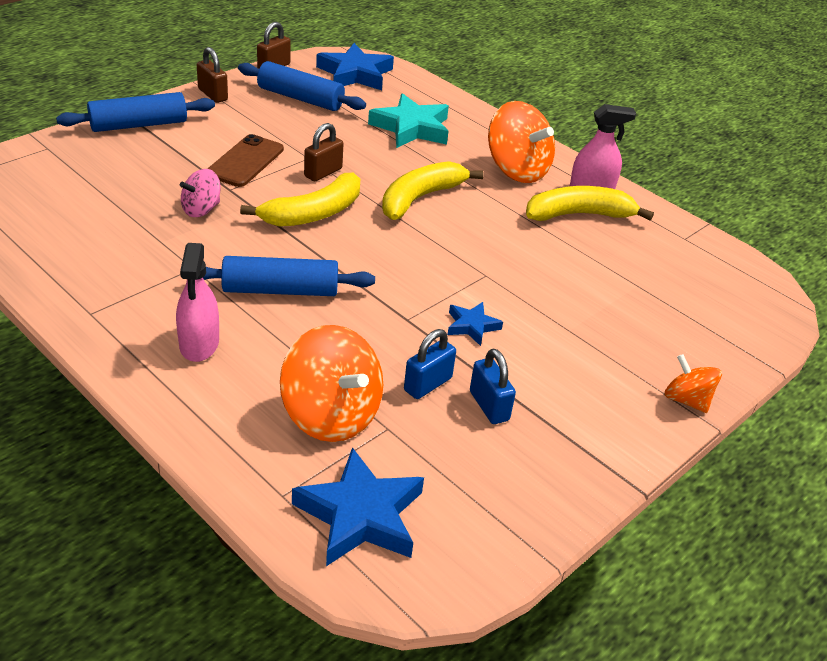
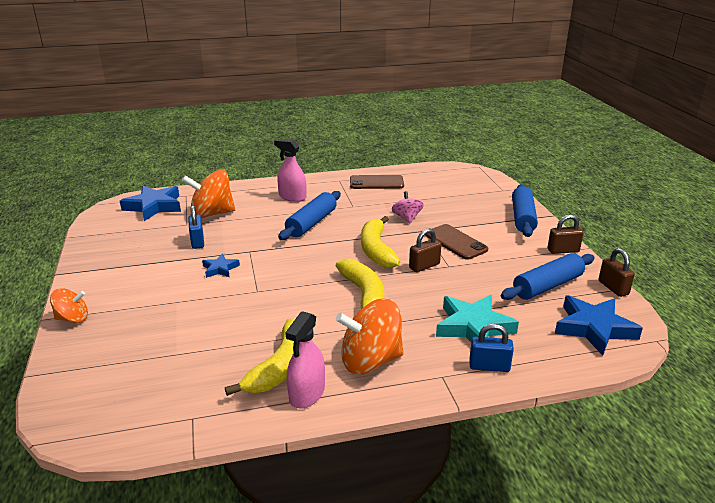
camera: 125 degrees right, 10 degrees down
(80, 268) = (376, 182): none -> brown phone
(323, 172) = (424, 266): brown padlock -> brown padlock turned 75 degrees clockwise
(489, 406) = (162, 253): blue padlock -> blue padlock (489, 366)

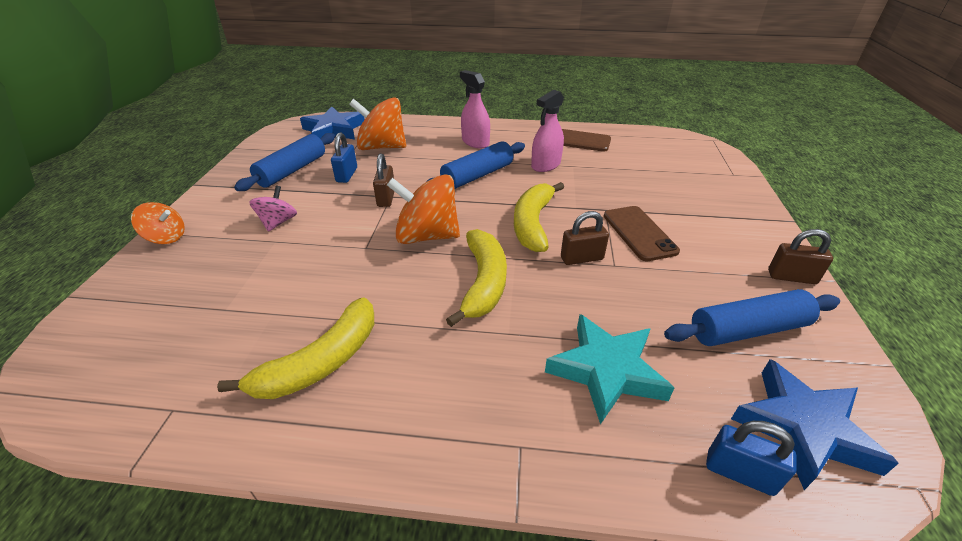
camera: 20 degrees right, 10 degrees up
(220, 269) = (346, 211): blue star -> none
(307, 394) = (324, 417): pink spray bottle -> pink spray bottle (546, 165)
(370, 361) = (435, 387): orange spinning top -> orange spinning top (427, 236)
(407, 218) = (591, 189): pink spinning top -> pink spinning top (278, 222)
(489, 366) = (600, 451): blue padlock -> blue padlock (739, 473)
(523, 218) = (747, 217): blue rolling pin -> blue rolling pin (292, 170)
(613, 288) = (858, 359): brown padlock -> brown padlock (386, 198)

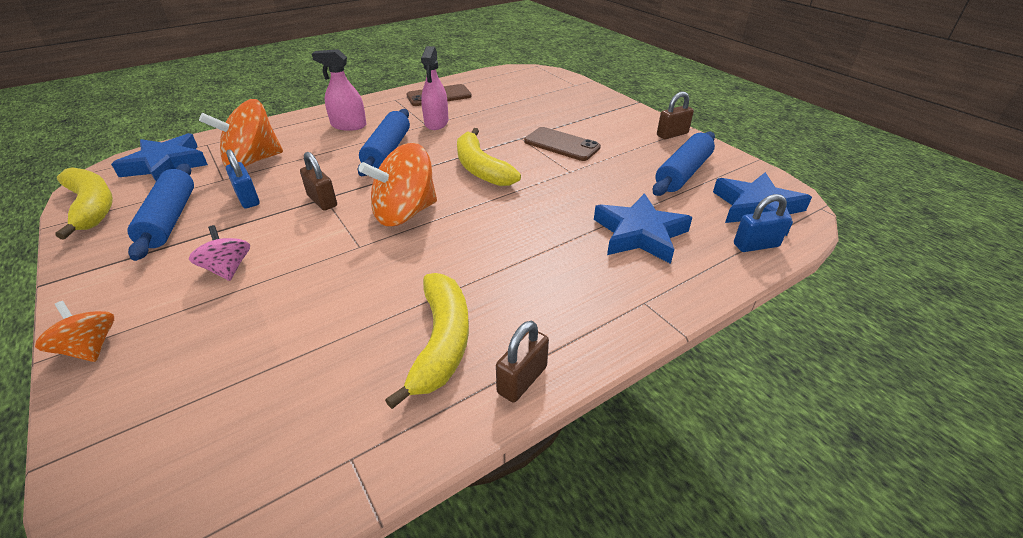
camera: 40 degrees left, 0 degrees up
(166, 237) = (90, 348): orange spinning top -> orange spinning top turned 105 degrees counterclockwise
(483, 283) = (496, 224): yellow banana -> yellow banana (92, 207)
(581, 258) = (544, 176): brown padlock -> brown padlock (522, 380)
(606, 370) = (639, 234): turquoise star -> blue star

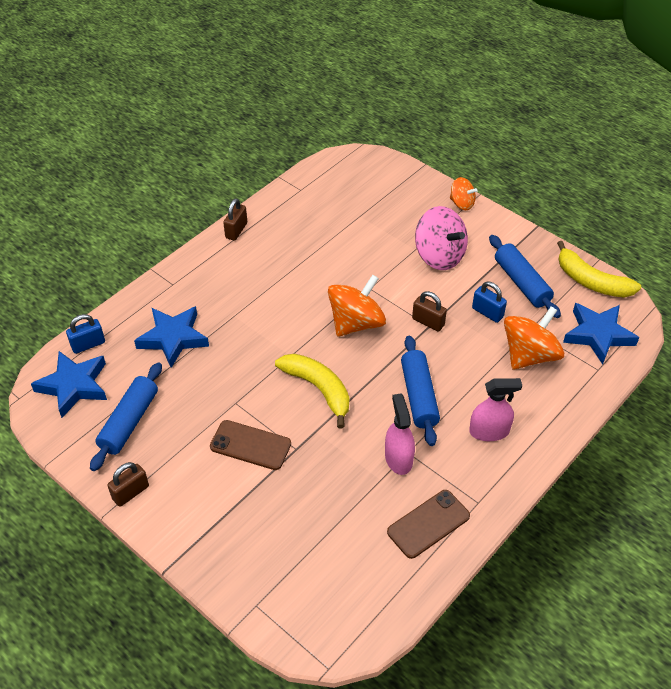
camera: 165 degrees right, 10 degrees up
(228, 269) = (439, 256): pink spinning top -> pink spinning top, size x1.79
(441, 342) = (284, 239): yellow banana -> none

